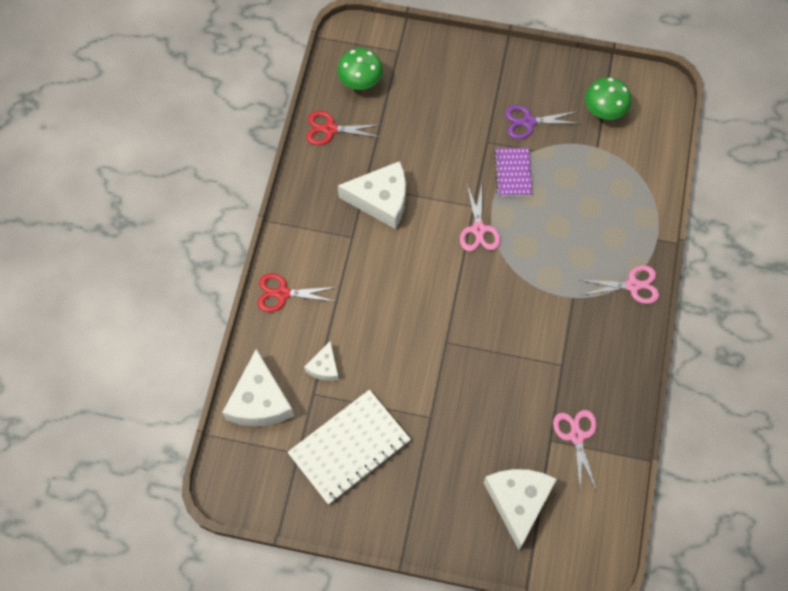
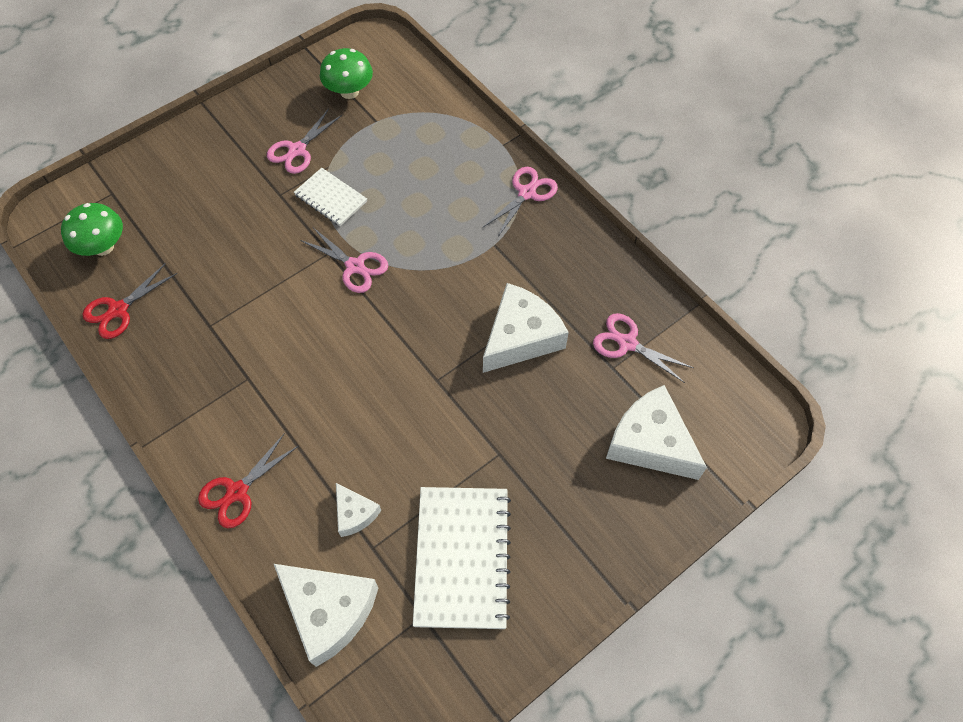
camera: 50 degrees left, 5 degrees down
(381, 199) = (238, 323): white cheese -> white cheese (520, 337)
(513, 173) = (331, 198): purple notebook -> white notebook
(528, 122) = (297, 150): purple scissors -> pink scissors

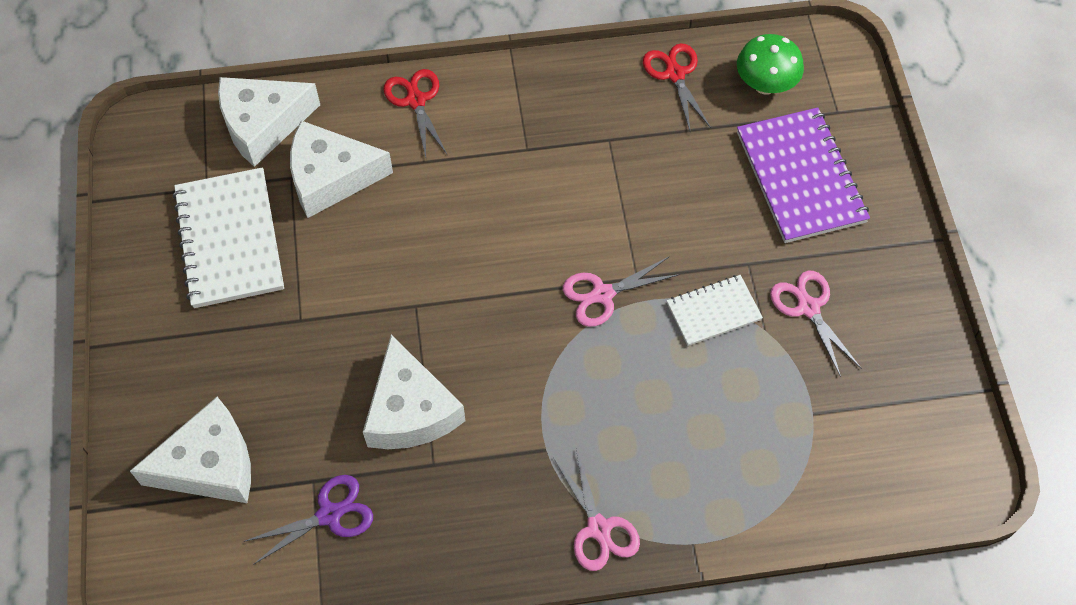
camera: 120 degrees right, 0 degrees up
(186, 193) = (800, 177): none -> purple notebook
(349, 91) = (881, 406): green mushroom -> none
(355, 513) = (331, 177): white cheese -> white cheese, size x1.91
(462, 557) = (230, 239): white notebook -> white notebook turned 45 degrees clockwise
(627, 343) = (330, 514): pink scissors -> purple scissors

